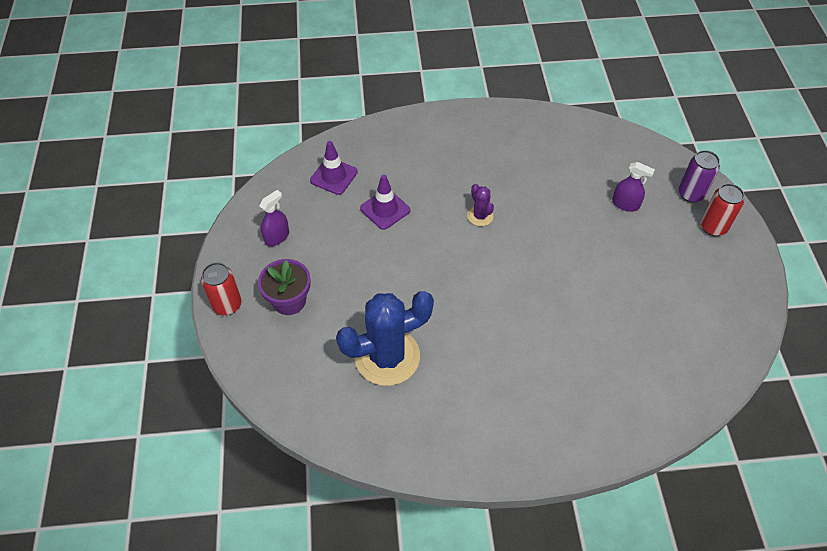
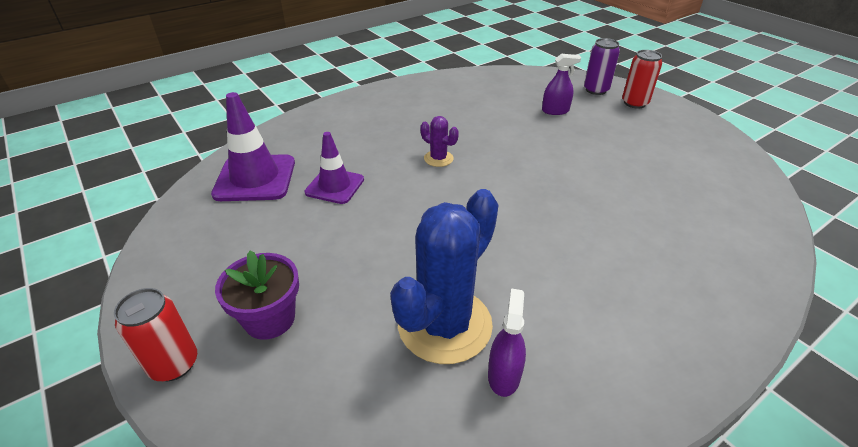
camera: 30 degrees left, 15 degrees down
(277, 237) = (213, 257): purple spray bottle -> purple spray bottle (504, 375)
(334, 176) = (255, 178): purple traffic cone -> purple traffic cone, size x1.53

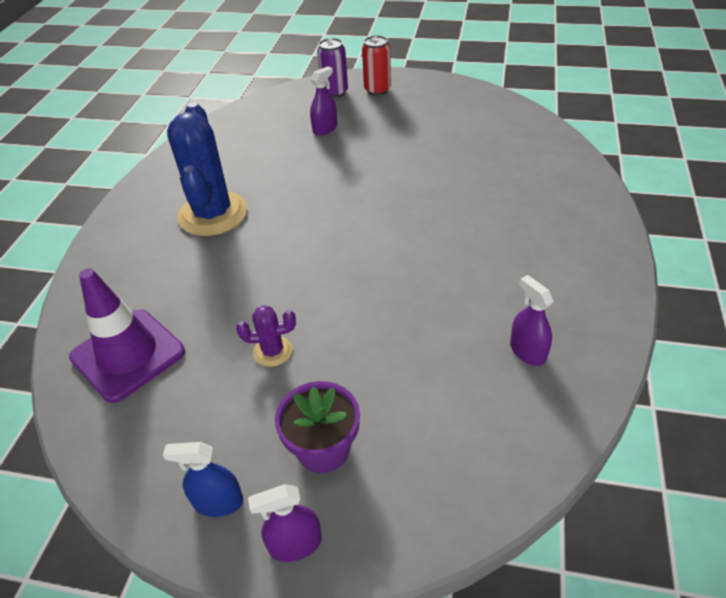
camera: 40 degrees left, 5 degrees up
(174, 364) = (295, 544): red can -> purple spray bottle
(178, 299) = (218, 502): none -> blue spray bottle
(335, 186) = (221, 309): purple traffic cone -> none
(438, 158) = (282, 227): purple cactus -> purple cactus (272, 351)
(444, 325) = (453, 350): blue cactus -> blue cactus (213, 214)

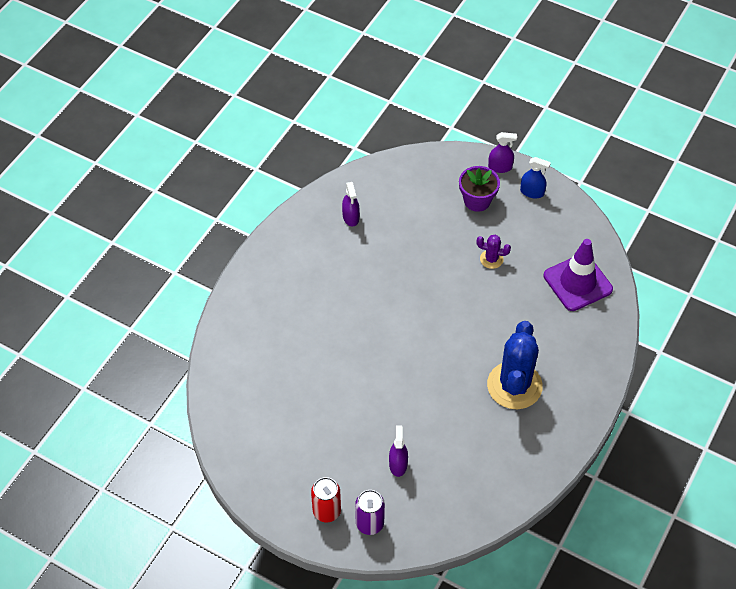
camera: 165 degrees left, 10 degrees up
(325, 129) = (398, 464): purple spray bottle -> purple spray bottle turned 120 degrees clockwise

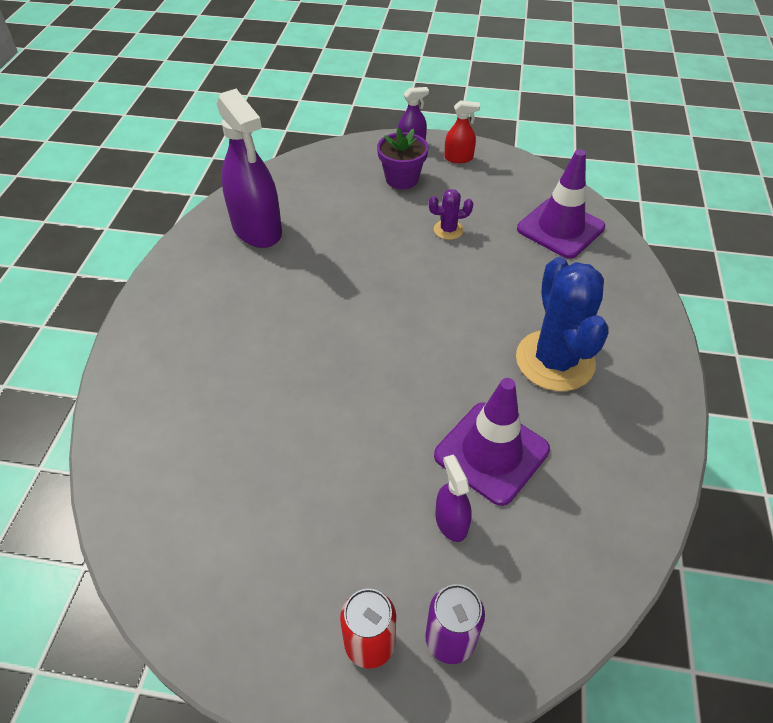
camera: 20 degrees left, 5 degrees down
(351, 217) = (257, 229): purple spray bottle -> purple spray bottle, size x2.13
(441, 432) = (491, 452): none -> purple traffic cone
(532, 192) = (458, 158): blue spray bottle -> red spray bottle

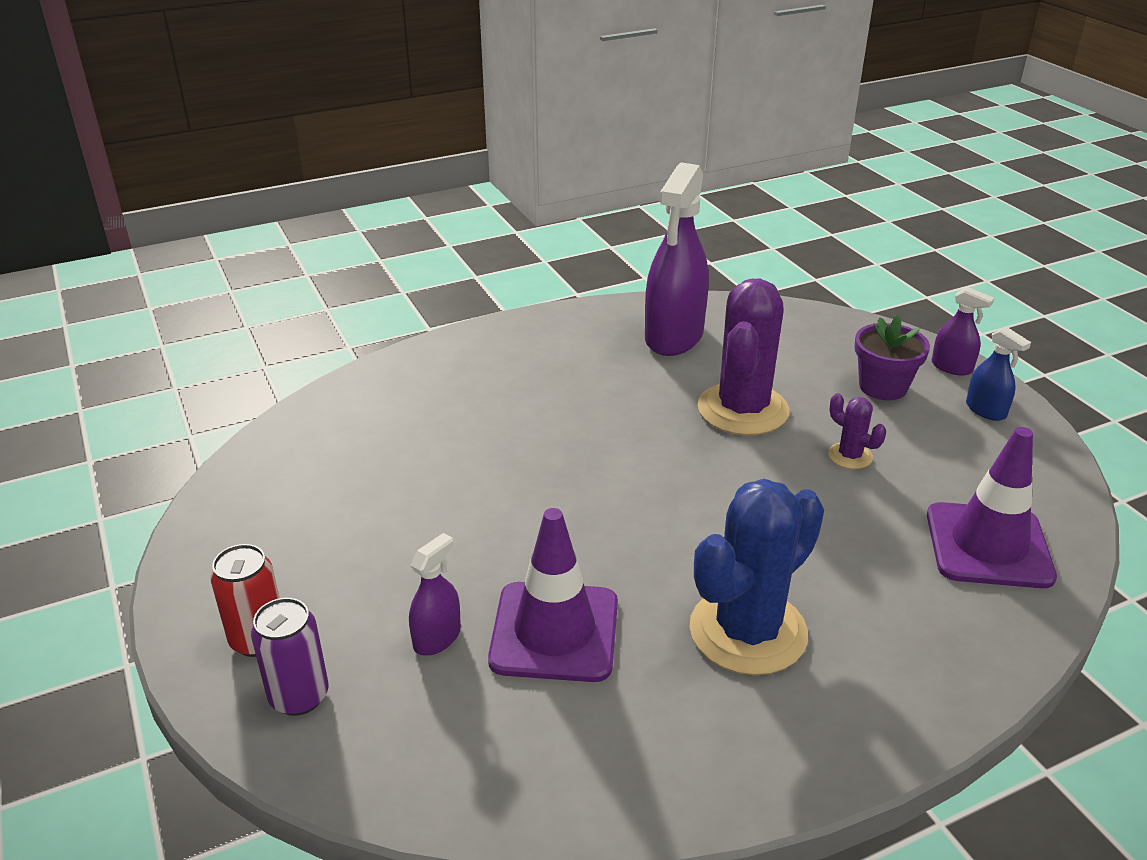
camera: 55 degrees right, 15 degrees down
(364, 245) = (743, 409): none -> purple cactus
(458, 158) = (985, 410): red spray bottle -> blue spray bottle

